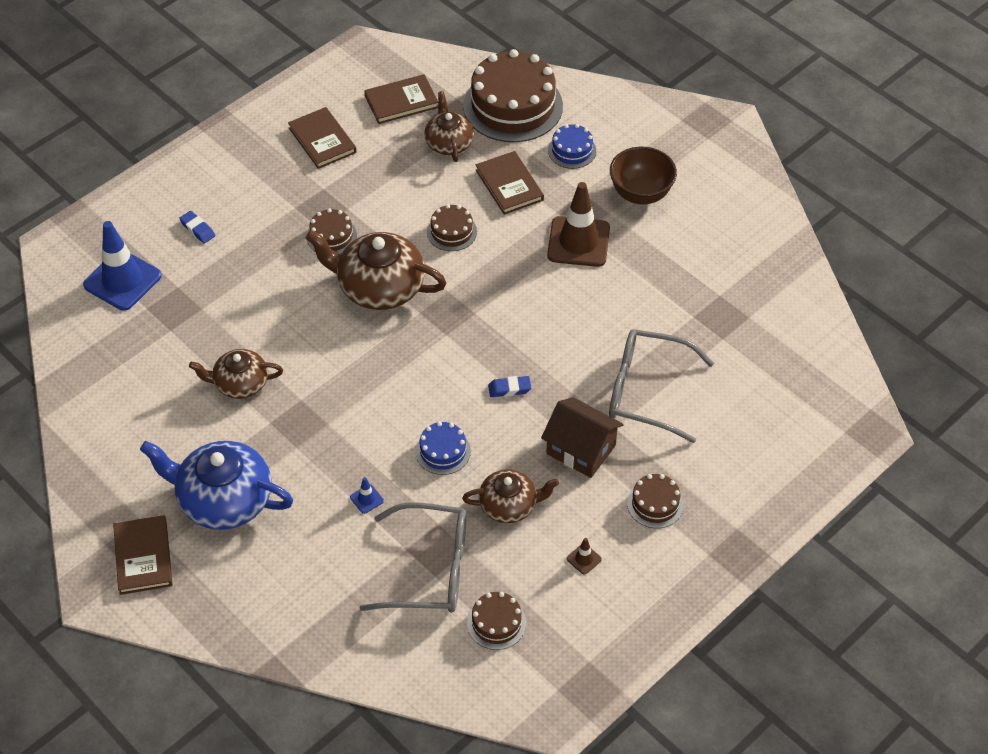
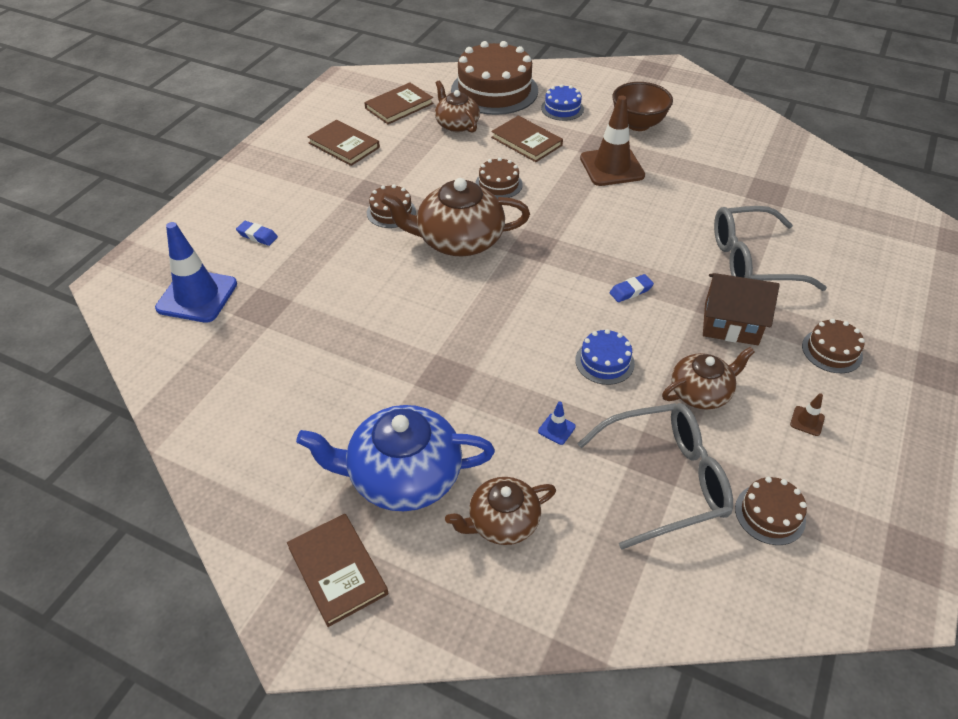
camera: 20 degrees left, 5 degrees down
(240, 383) = (364, 356): brown teapot -> brown teapot (502, 522)

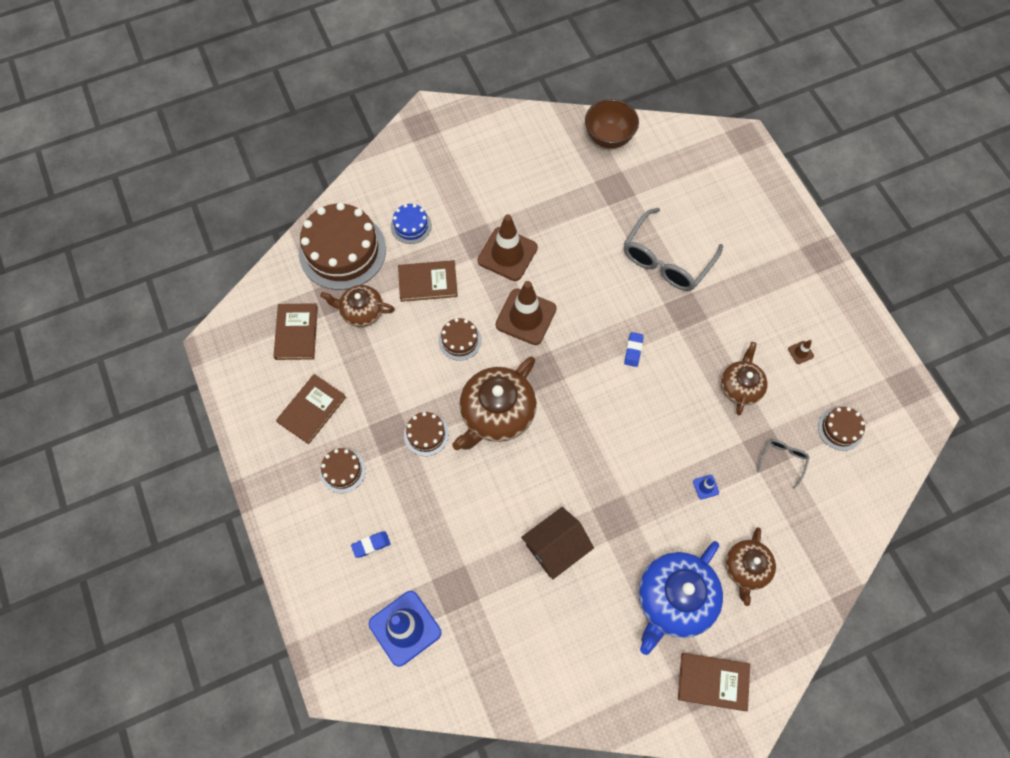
camera: 50 degrees left, 20 degrees up
(344, 145) = (312, 410): brown book -> brown book turned 45 degrees counterclockwise
(570, 208) = (526, 317): none -> brown traffic cone
(604, 362) = (677, 417): blue cake -> none
(638, 124) = (476, 195): brown bowl -> brown bowl (608, 137)
(665, 480) = (782, 460): grey glasses -> grey glasses, size x0.47
(731, 324) = (705, 321): brown house -> brown house (556, 547)
(832, 351) = (766, 290): brown cake -> brown cake (342, 470)

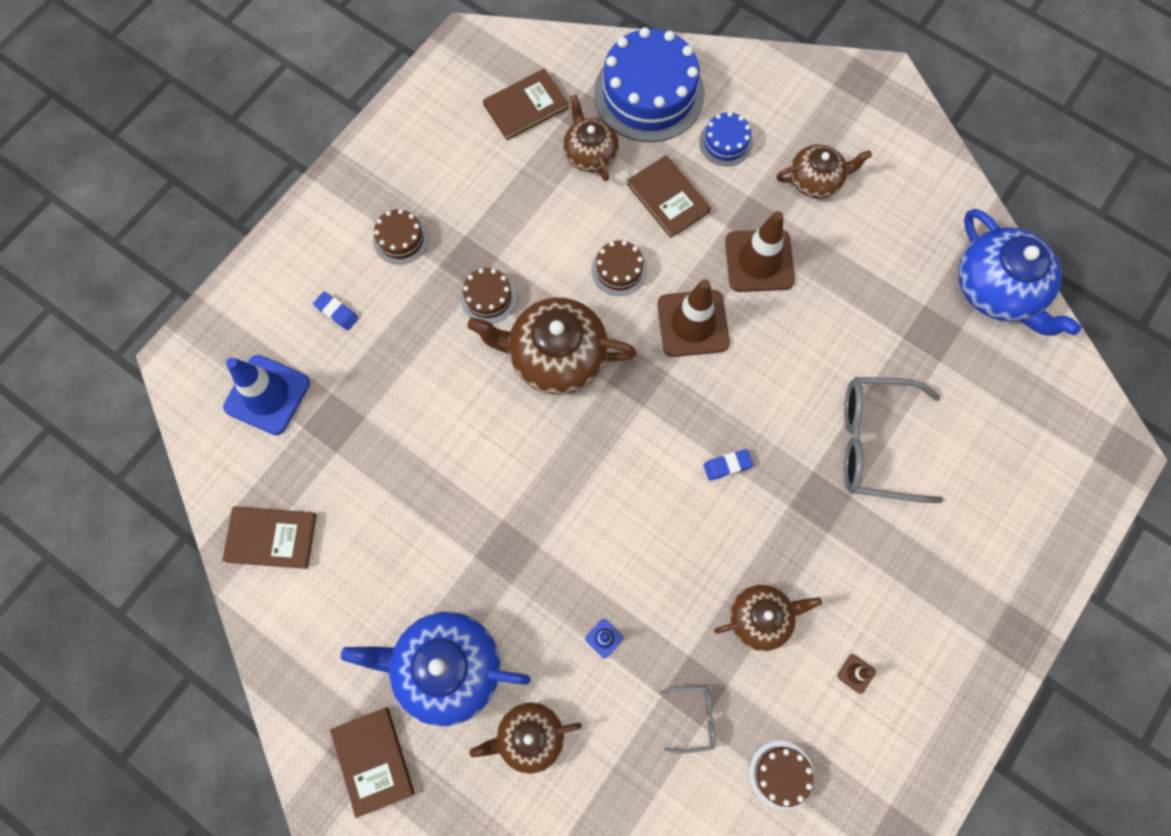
camera: 60 degrees right, 5 degrees up
(312, 410) = (449, 171): brown book -> brown book (271, 538)
(342, 251) = (649, 93): brown cake -> blue cake
(473, 190) = (816, 180): none -> brown teapot
(556, 547) = (436, 503): brown house -> none
(608, 137) = (998, 289): brown bowl -> blue teapot

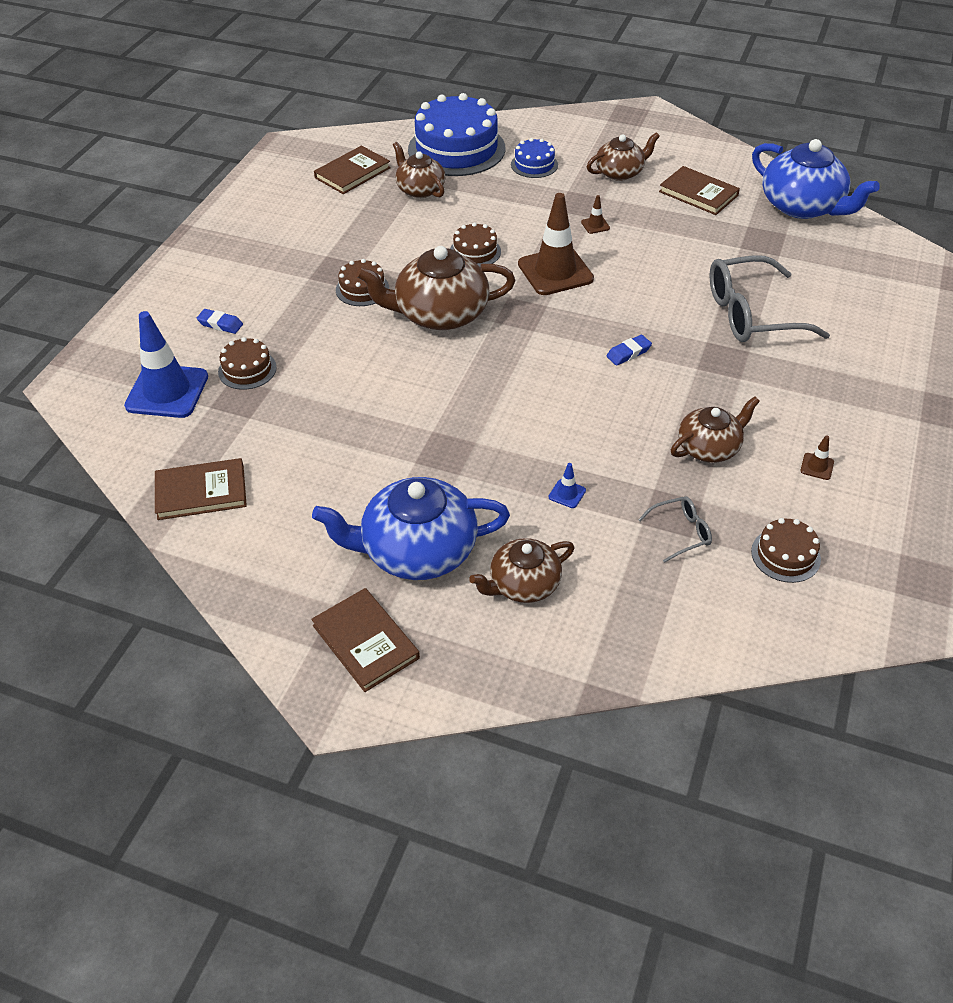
camera: 15 degrees left, 25 degrees down
(401, 239) = (267, 268): brown cake -> brown cake (247, 369)
(668, 198) = (499, 203): brown book -> brown book (698, 193)
(759, 261) = (595, 225): brown traffic cone -> brown traffic cone, size x0.40

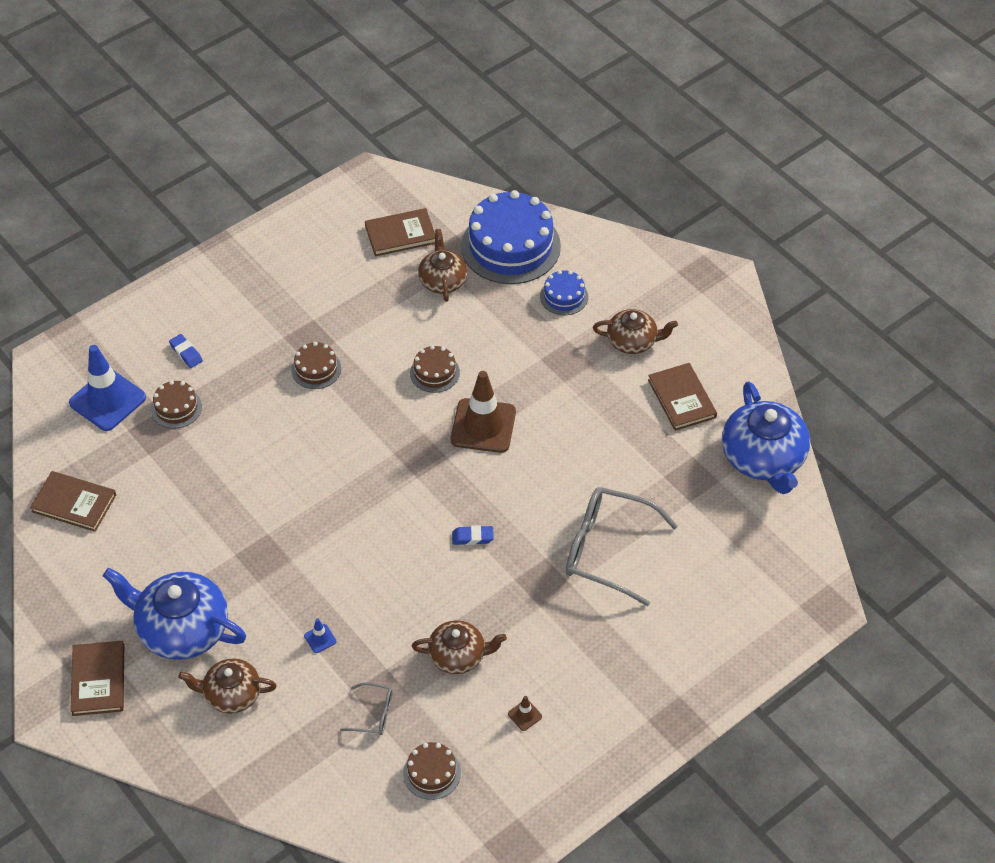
camera: 30 degrees right, 5 degrees up
(439, 314) = (356, 424): brown teapot -> none
(595, 225) = (559, 391): brown traffic cone -> none

